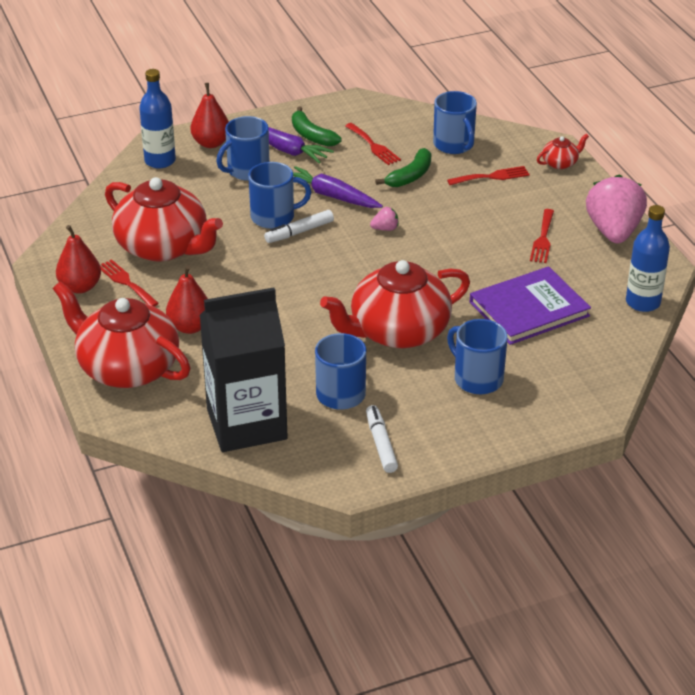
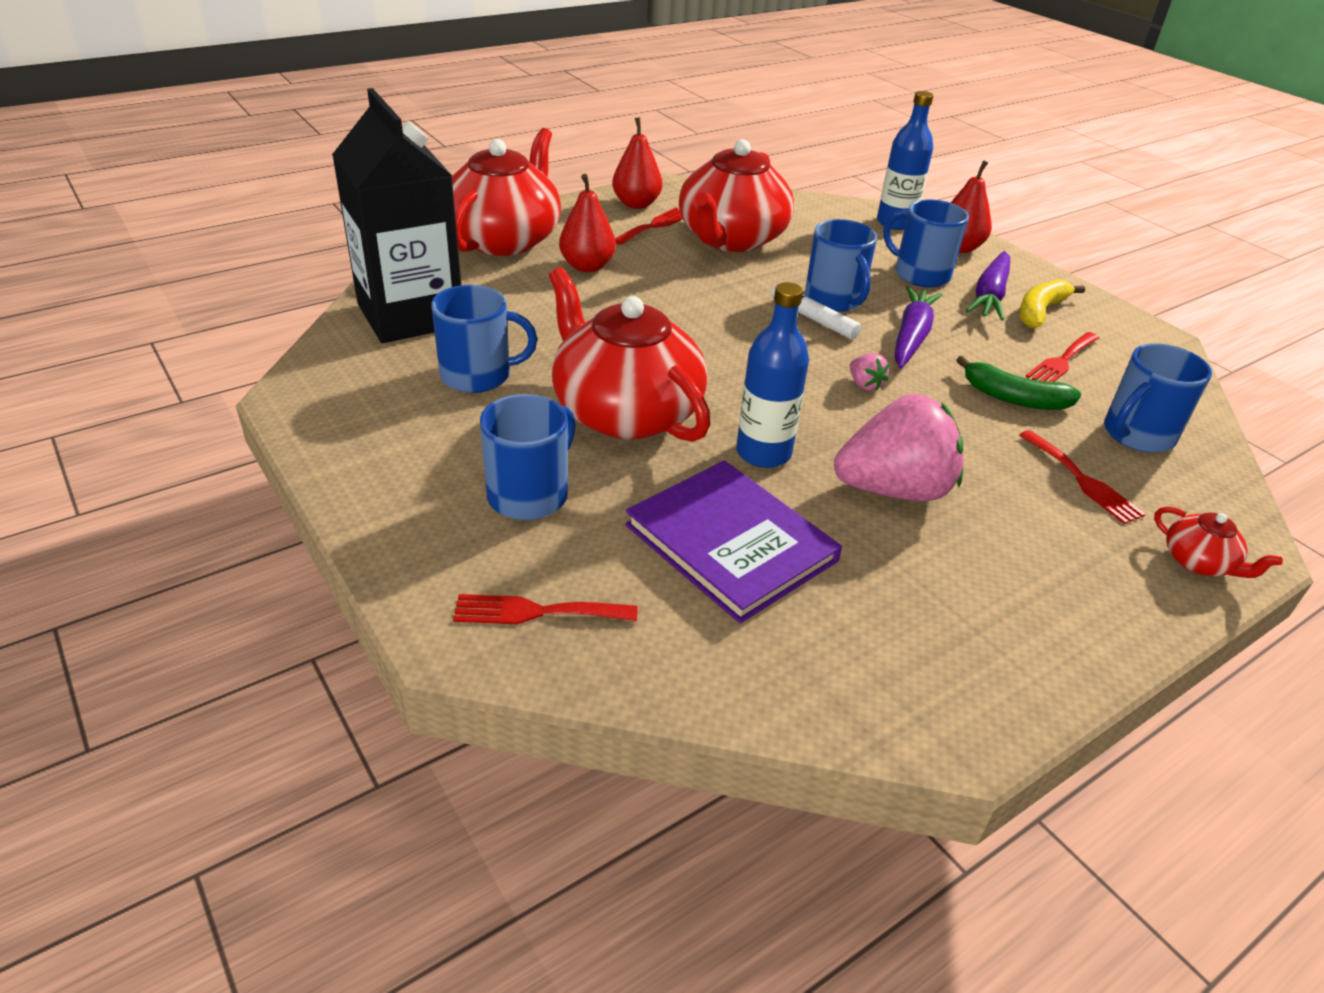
camera: 75 degrees right, 0 degrees up
(311, 135) = (1040, 311): green banana -> yellow banana
(381, 444) = (371, 415): white marker -> none
(543, 239) = (942, 550): red fork -> red fork (536, 612)
(613, 231) = (1031, 649): pink strawberry -> pink strawberry (894, 489)
(643, 302) = (816, 705): blue bottle -> blue bottle (763, 453)

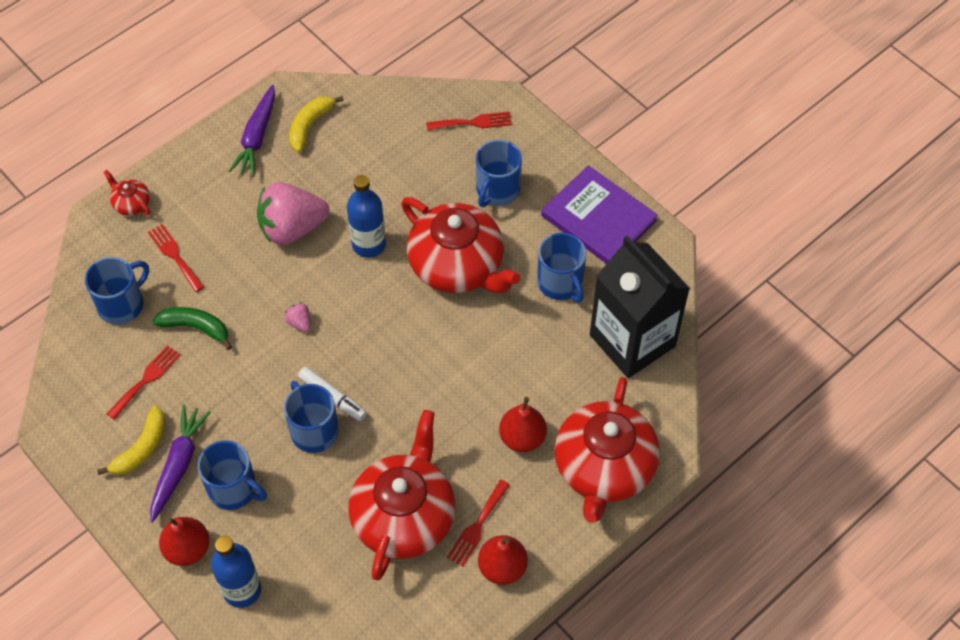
camera: 175 degrees right, 20 degrees up
(477, 375) = (560, 283): blue mug -> blue mug turned 105 degrees counterclockwise
(731, 543) = (384, 176): purple book -> purple book (598, 218)
(885, 653) = (310, 126): none -> yellow banana
(911, 336) = (257, 389): purple carrot -> purple carrot (257, 137)

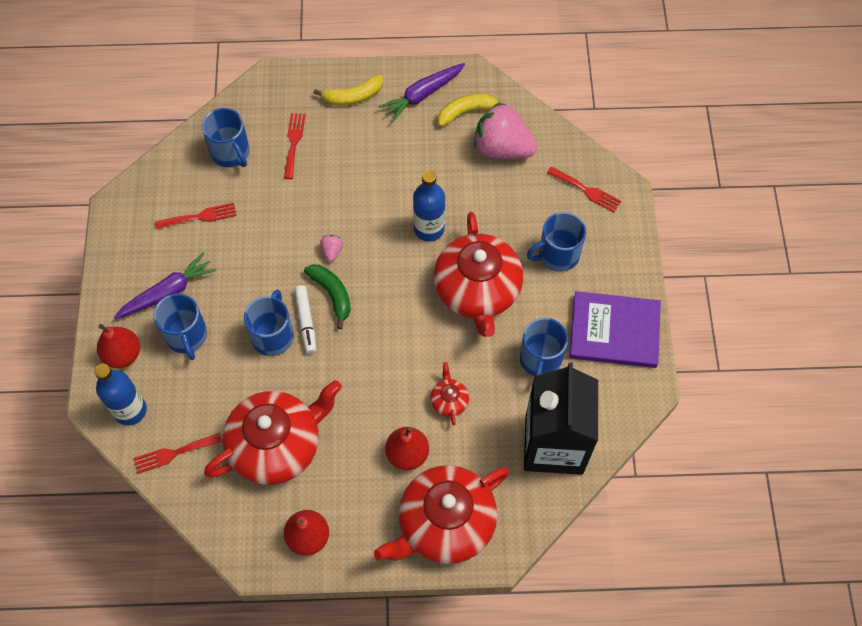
camera: 40 degrees right, 5 degrees up
(122, 304) = (231, 153): blue mug -> blue mug turned 60 degrees clockwise
(131, 203) = (298, 85): red teapot -> red teapot (449, 401)
(141, 448) = (156, 262): yellow banana -> yellow banana (353, 96)
(196, 328) = (262, 204): green banana -> green banana (332, 294)
(292, 228) = (387, 179): pink strawberry -> pink strawberry (502, 148)
(477, 526) = (318, 493): red fork -> red fork (173, 453)
(598, 218) = (614, 331): purple book -> purple book turned 75 degrees counterclockwise

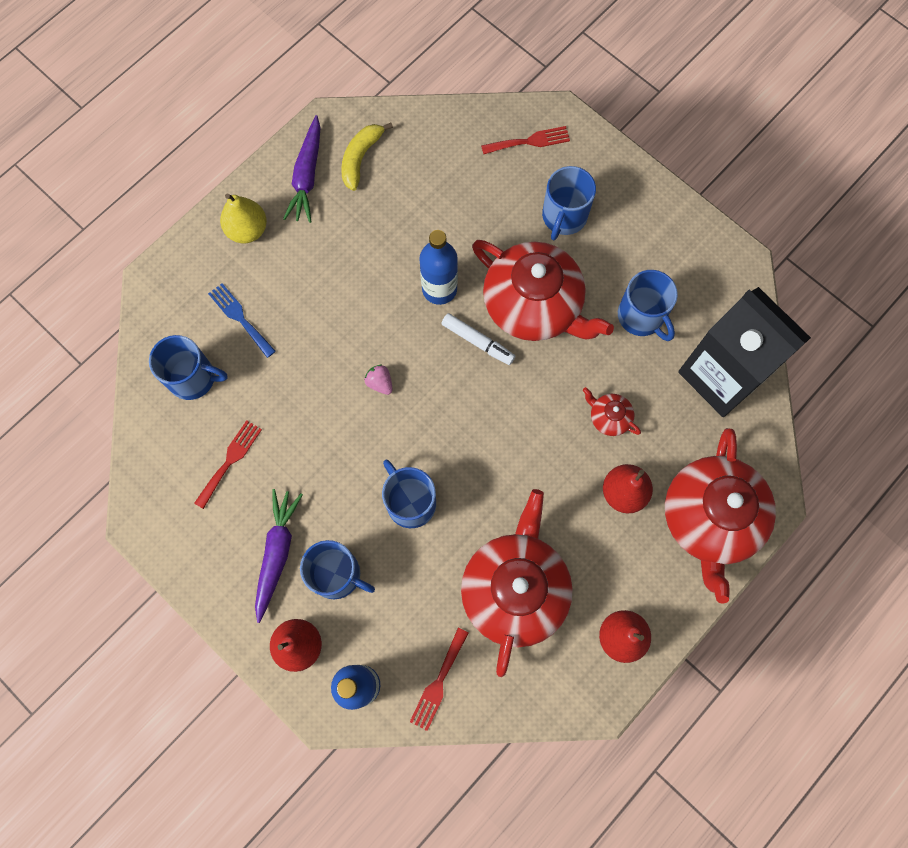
camera: 45 degrees left, 10 degrees up
(294, 142) = (240, 318): red fork -> blue fork
(306, 322) = (424, 464): white marker -> white marker (478, 341)
(332, 294) = (420, 420): green banana -> none
(353, 96) = (247, 230): yellow banana -> yellow pear
(502, 148) = (424, 165): pink strawberry -> none
(614, 331) = (671, 240): purple book -> none

